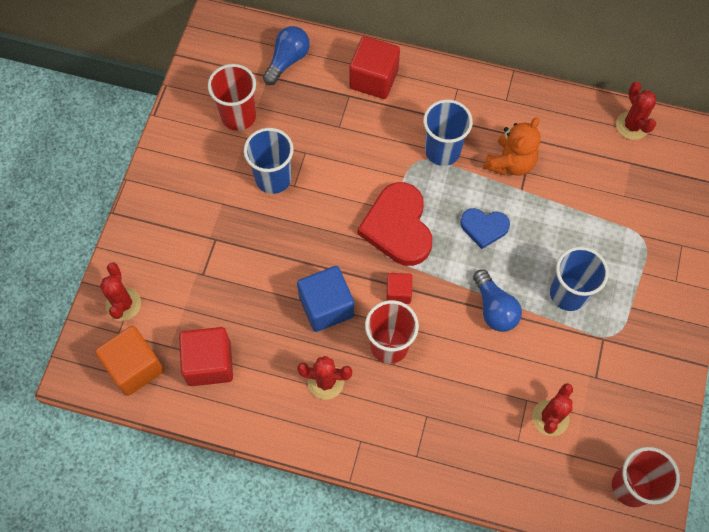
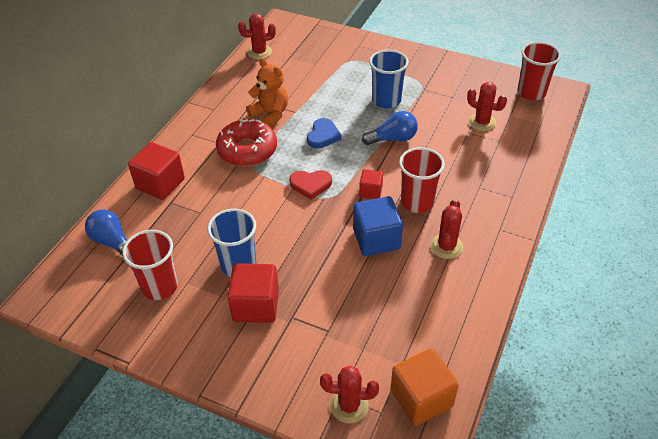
camera: 80 degrees left, 20 degrees down
(209, 363) = (422, 332): red cube -> red cube (256, 305)
(398, 227) = (310, 185): red heart -> red heart, size x0.57
(442, 151) = (247, 150): blue cup -> red donut

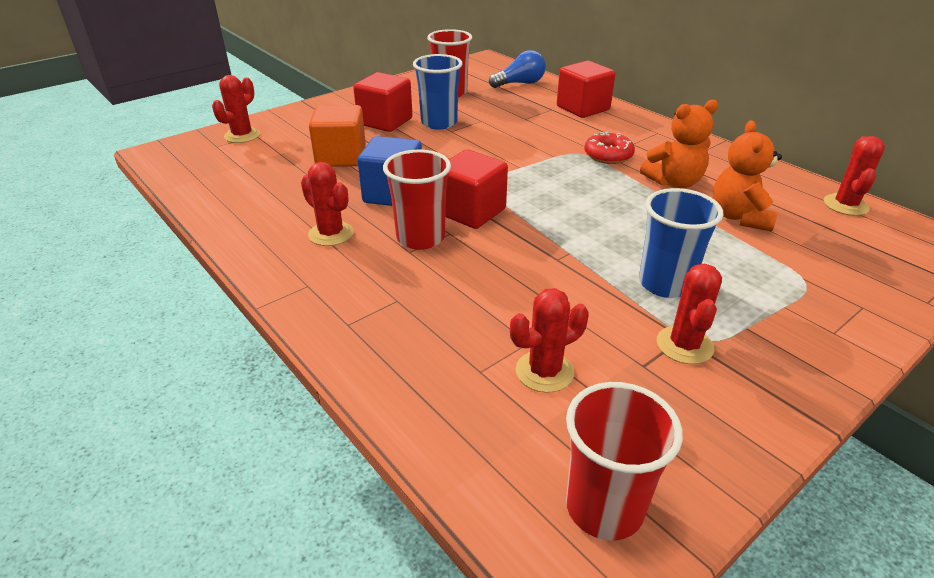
camera: 115 degrees right, 10 degrees down
(247, 150) = (608, 155): red donut -> red donut, size x0.63
(299, 85) = (739, 217): none -> orange teddy bear
(310, 185) = (516, 178): red heart -> none
(323, 135) = (605, 207): blue heart -> none
(370, 191) = (471, 211): red cube -> red cube, size x1.81
(392, 139) = (562, 259): blue light bulb -> none
(421, 398) = (199, 164): orange cube -> orange cube (341, 157)
(429, 88) = (684, 345): none -> red cactus

